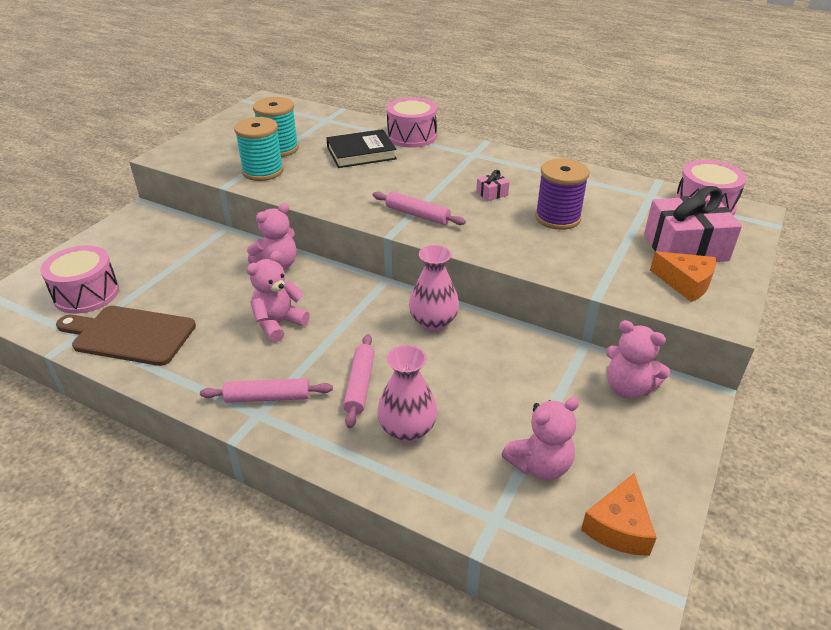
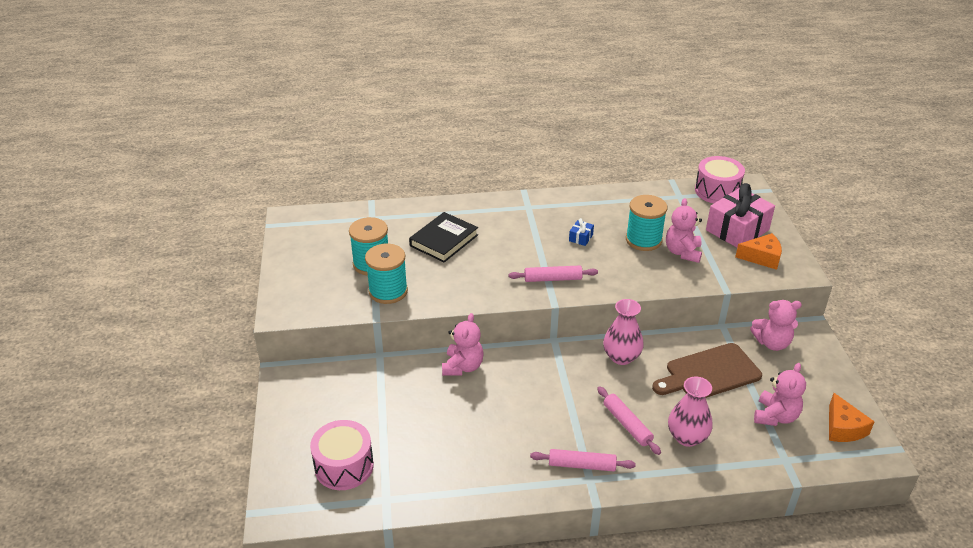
camera: 35 degrees left, 0 degrees up
(130, 335) = (427, 477): brown cutting board -> brown cutting board (709, 373)
(268, 397) = (581, 465): pink rolling pin -> pink rolling pin turned 45 degrees clockwise
(278, 324) = (523, 411): pink teddy bear -> pink teddy bear (682, 252)
(411, 136) = (463, 208): pink drum -> none
(492, 193) = (581, 238): pink gift -> blue gift
(557, 218) = (643, 240): purple spool -> turquoise spool

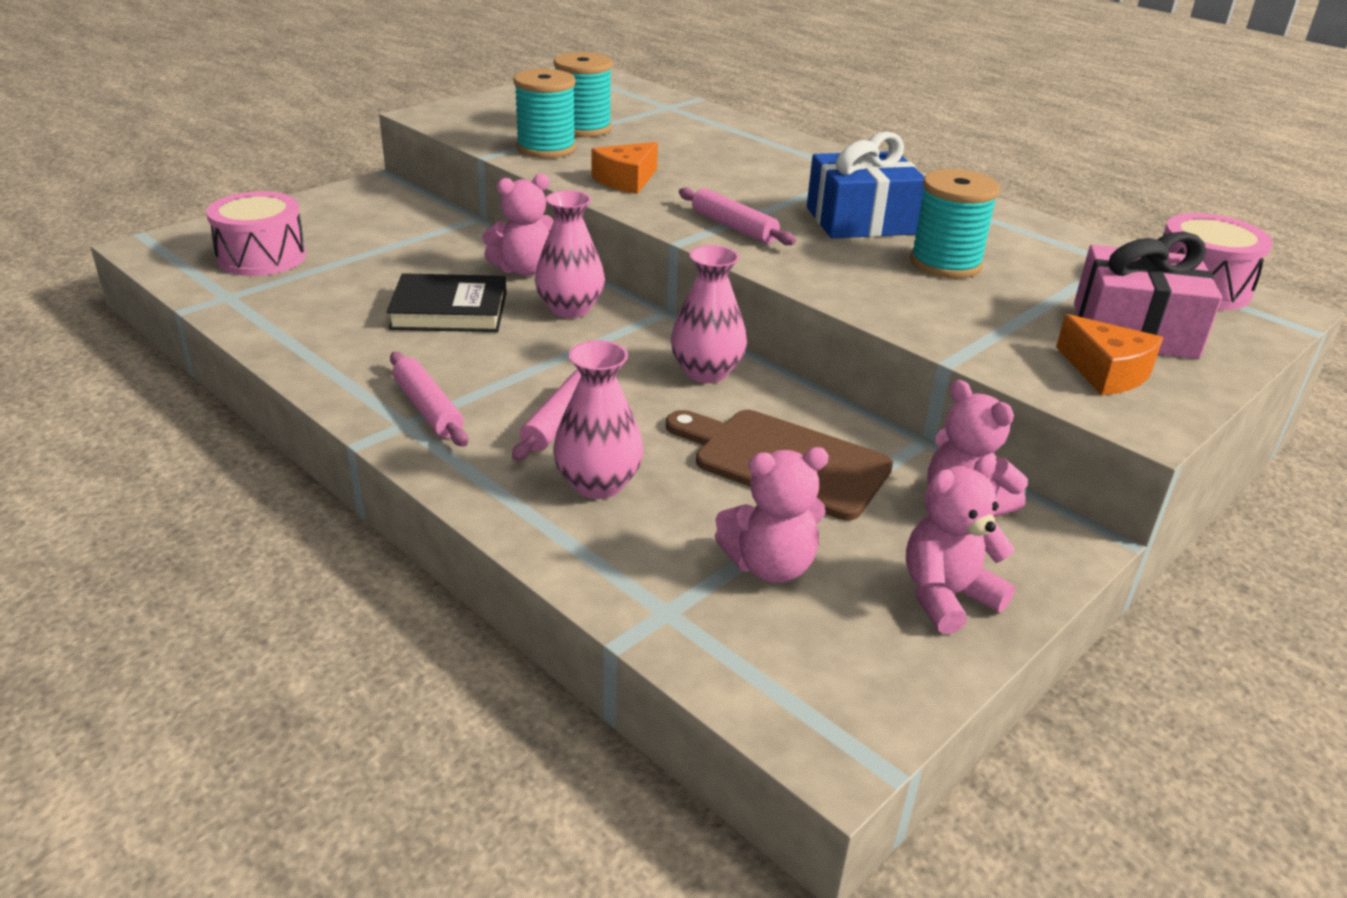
camera: 50 degrees right, 5 degrees down
(444, 240) = (695, 149): black book -> black book (449, 311)
(522, 371) = (570, 309): none -> pink vase
(581, 238) = (860, 221): blue gift -> blue gift, size x2.39
(682, 252) = (976, 300): pink teddy bear -> pink teddy bear (946, 596)
(843, 428) = (850, 666): orange cheese -> orange cheese (626, 180)

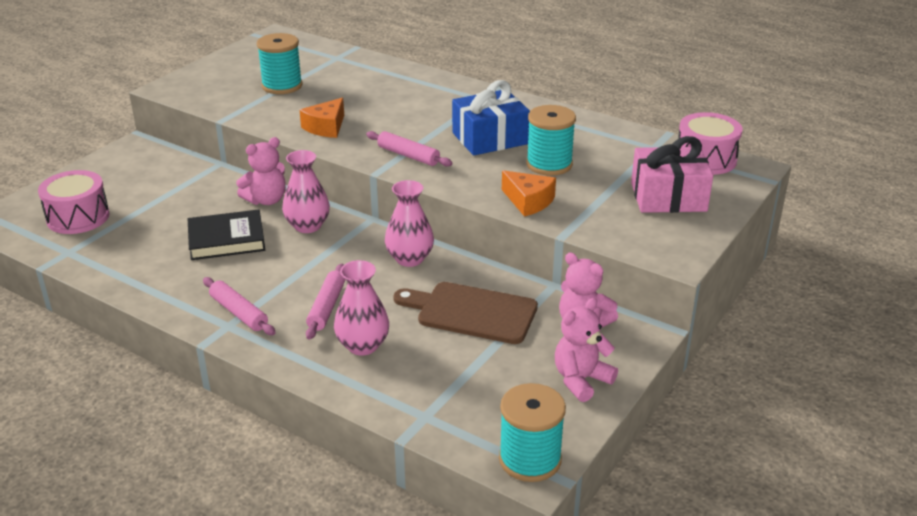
camera: 10 degrees left, 0 degrees up
(546, 148) = (261, 107): turquoise spool -> turquoise spool (530, 459)
(770, 566) = (478, 379): pink teddy bear -> none
(1106, 372) = (654, 229): orange cheese -> orange cheese (528, 201)

